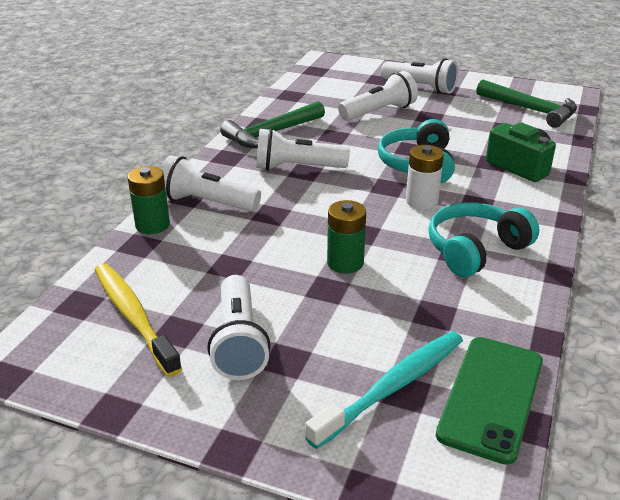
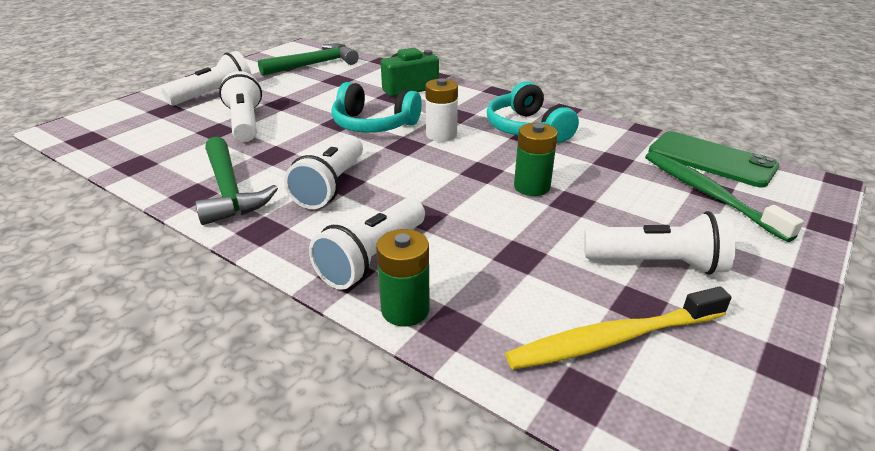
camera: 75 degrees left, 0 degrees up
(392, 387) = (708, 194): turquoise toothbrush -> green toothbrush

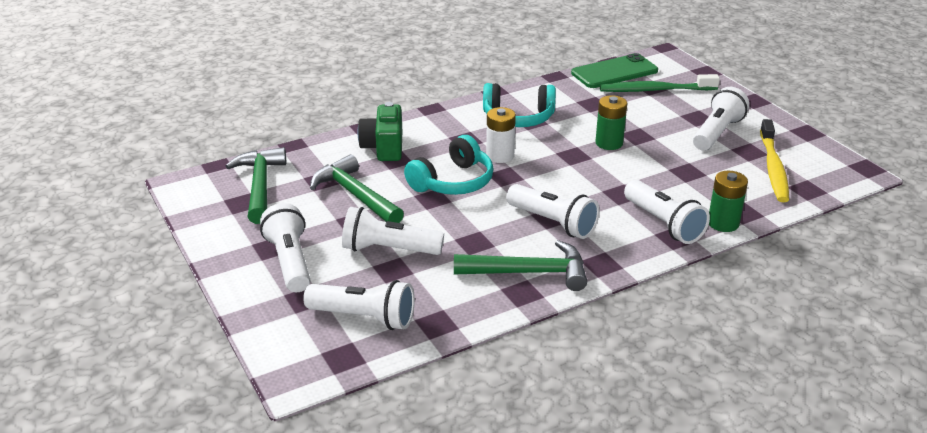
camera: 65 degrees left, 0 degrees up
(140, 135) = (364, 318): none -> white flashlight
(322, 94) = (355, 195): none -> green hammer

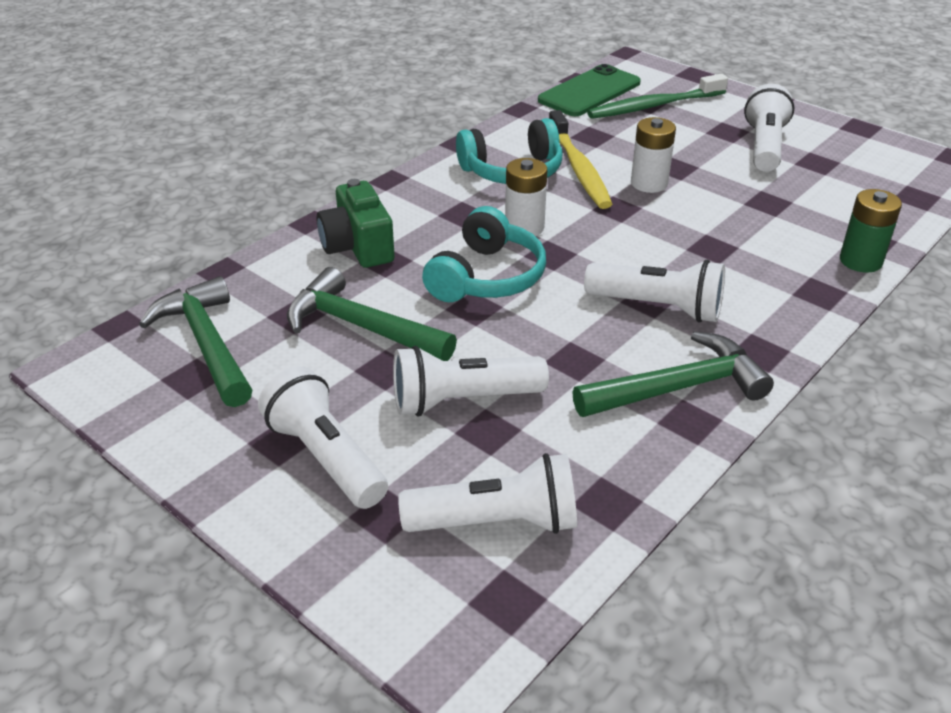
camera: 20 degrees left, 5 degrees up
(609, 143) = (649, 183): green battery -> white battery
(663, 224) = (793, 277): white flashlight -> none
(773, 168) = (859, 178): yellow toothbrush -> yellow toothbrush (579, 169)

